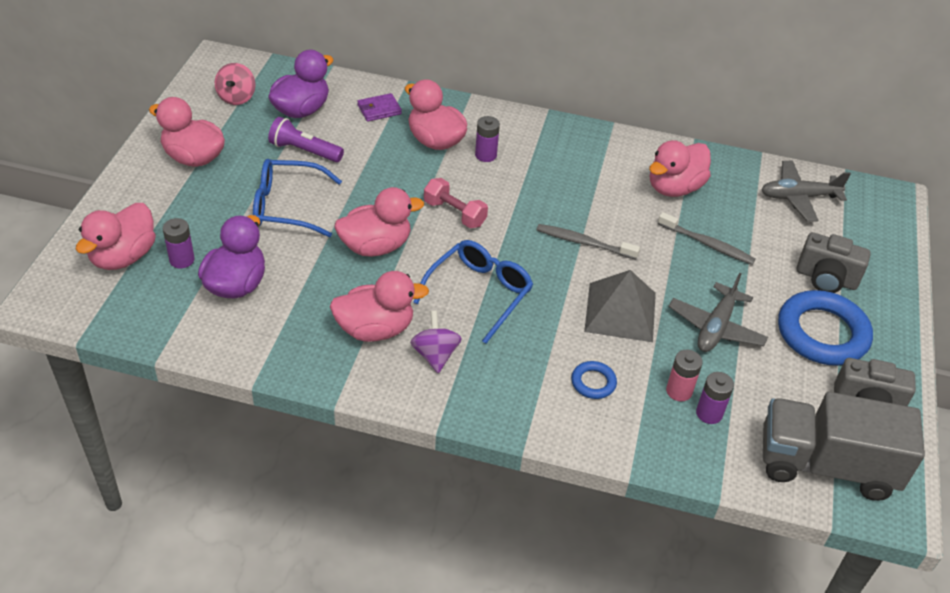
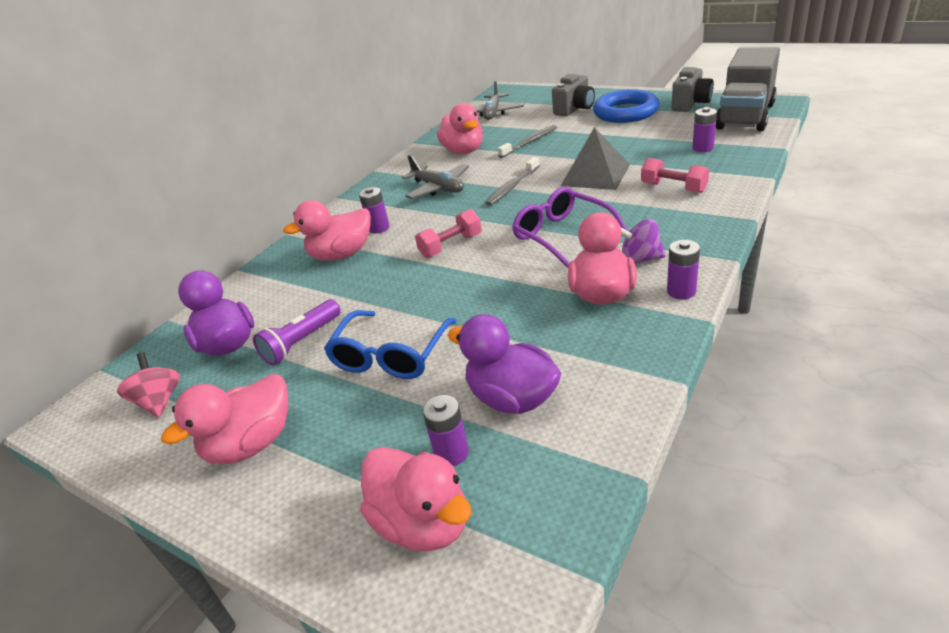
camera: 65 degrees left, 10 degrees down
(237, 97) = (159, 401): pink spinning top -> pink spinning top turned 135 degrees counterclockwise
(376, 246) = (480, 292): pink duck -> none
(379, 109) = (269, 288): purple wallet -> none
(380, 385) = (681, 291): none -> purple battery
(479, 293) = (562, 235): blue glasses -> purple glasses
(593, 382) = (673, 188): blue ring -> pink dumbbell
(679, 391) = (681, 157): pink battery -> none
(716, 327) = (616, 143): grey plane -> grey plane (438, 188)

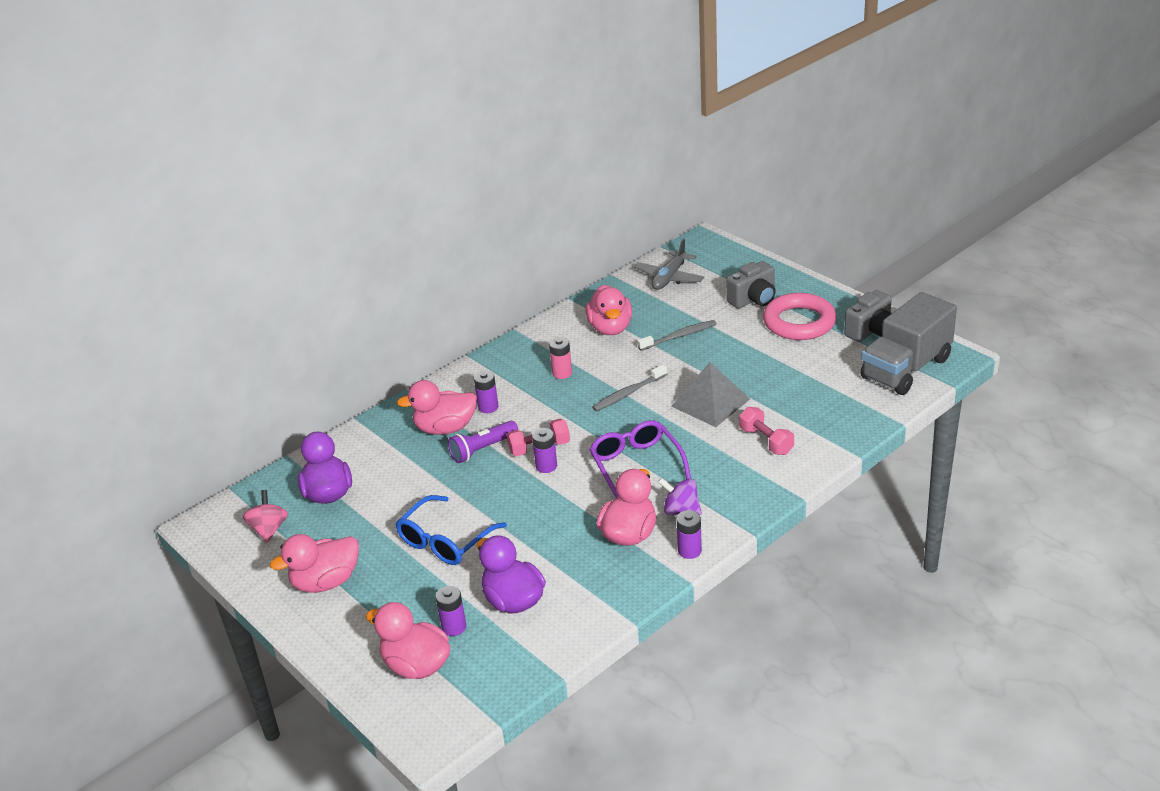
camera: 15 degrees right, 0 degrees up
(302, 341) = (384, 508): purple flashlight -> purple flashlight (483, 449)
(423, 523) = (416, 665): pink duck -> pink duck turned 150 degrees clockwise
(438, 188) = (562, 373): grey plane -> pink battery
(625, 112) = (799, 322): blue ring -> pink ring
(702, 148) = (831, 399): purple battery -> purple battery (546, 466)

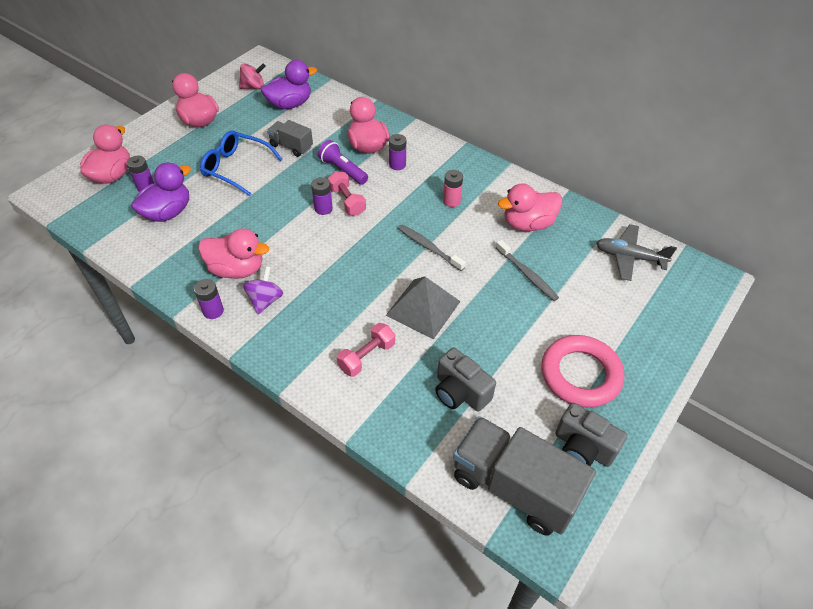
camera: 75 degrees right, 15 degrees up
(420, 492) = (291, 146): none -> grey truck
(636, 465) = (326, 264): purple glasses -> none
(753, 299) = (612, 330): grey camera -> grey camera (460, 392)

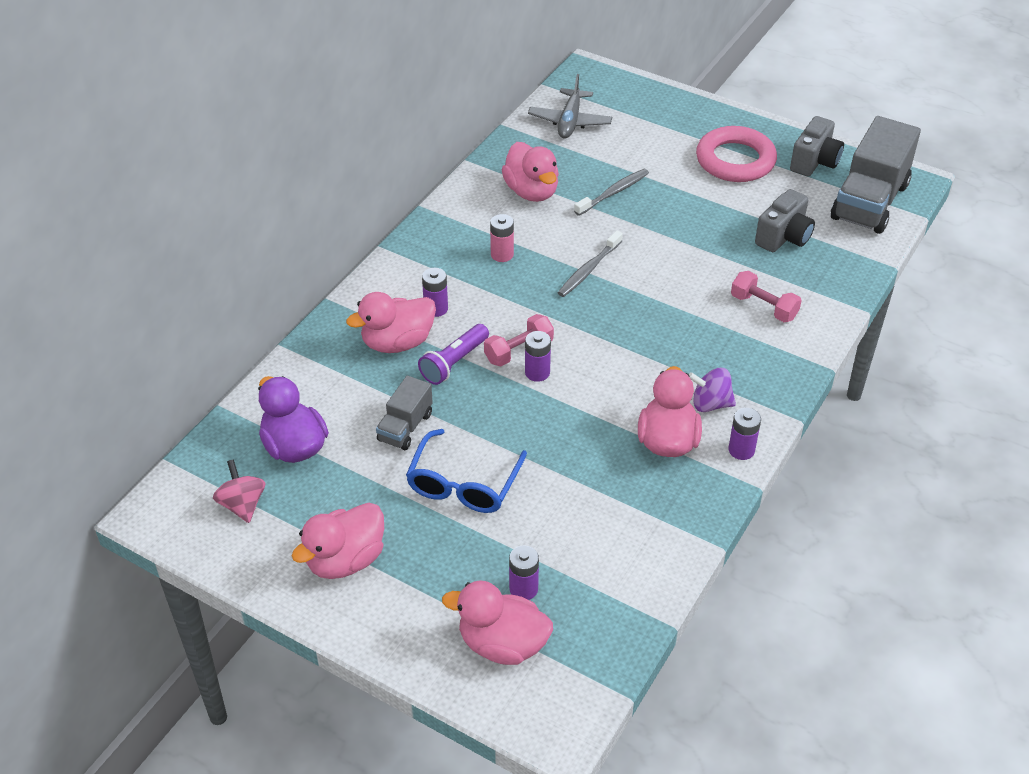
camera: 95 degrees left, 5 degrees down
(168, 212) = (576, 544): purple duck -> none
(423, 308) = (683, 269): grey pyramid -> none

